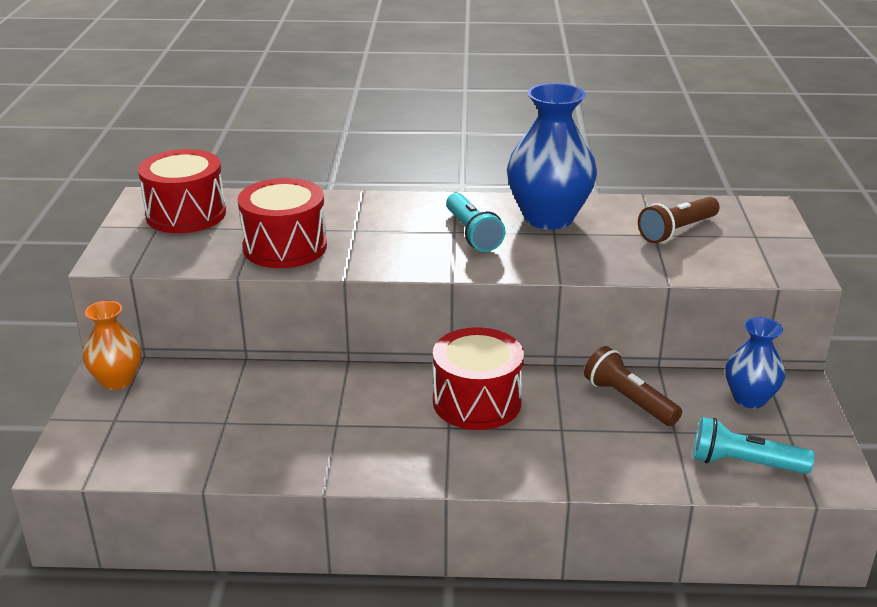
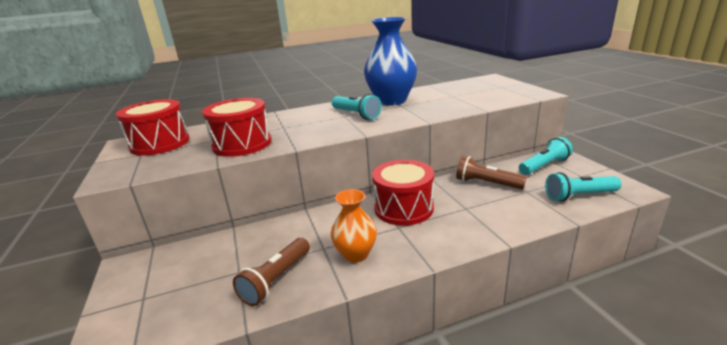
camera: 20 degrees left, 5 degrees down
(117, 380) = (136, 268): orange vase -> orange vase (355, 254)
(677, 231) = (462, 92): brown flashlight -> brown flashlight (276, 279)
(749, 398) = (544, 166): blue vase -> turquoise flashlight

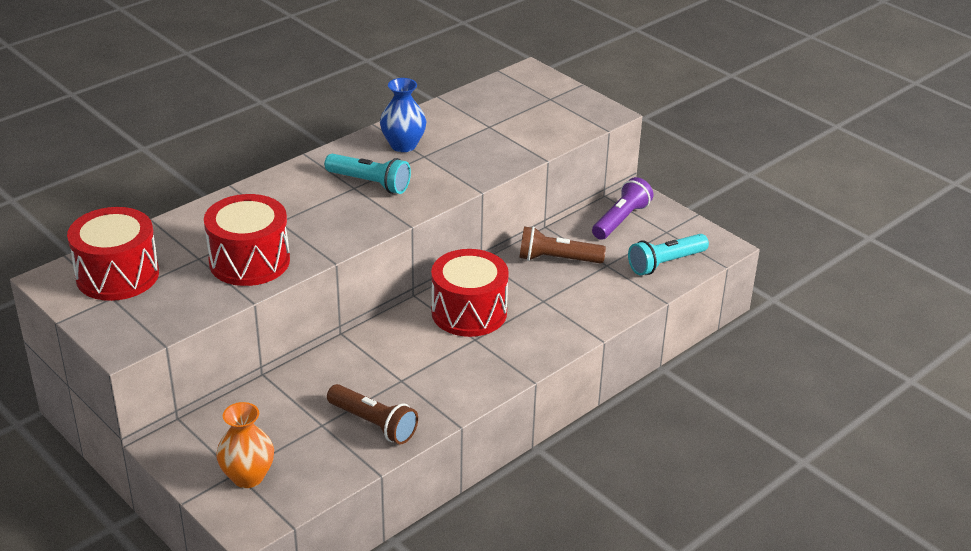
camera: 25 degrees left, 10 degrees up
(276, 279) = (373, 424): brown flashlight -> brown flashlight turned 60 degrees counterclockwise
(355, 254) = (443, 380): orange vase -> orange vase (248, 477)
(391, 101) = (403, 145): blue vase -> blue vase, size x0.59
(544, 166) = (621, 220): turquoise flashlight -> purple flashlight

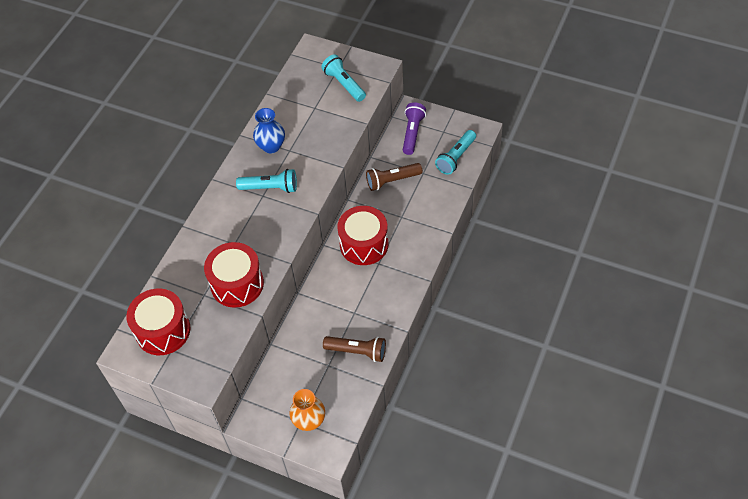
camera: 20 degrees left, 20 degrees up
(545, 115) = (344, 84): none -> turquoise flashlight

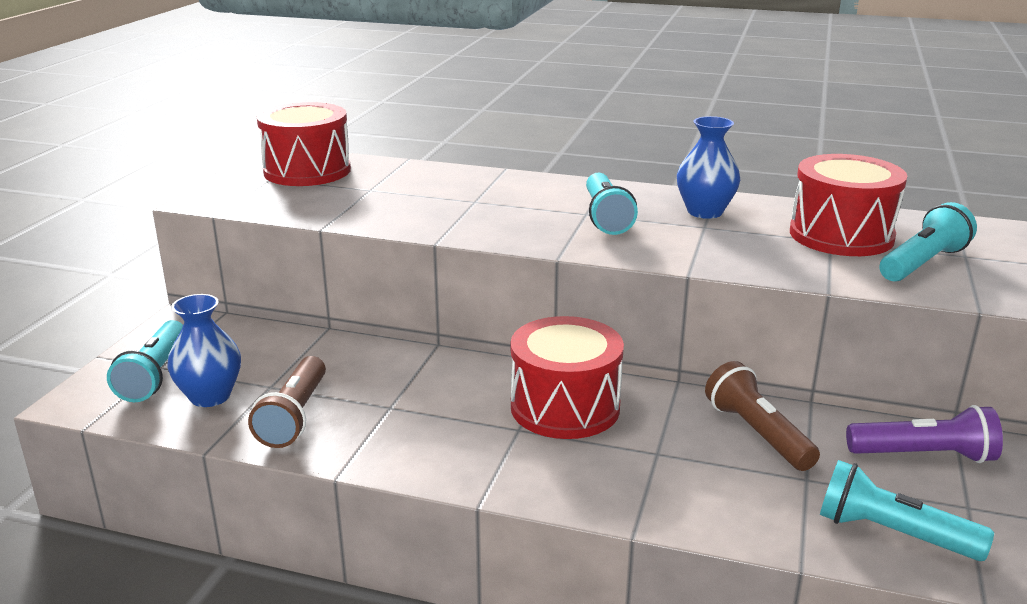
camera: 80 degrees right, 30 degrees down
(237, 284) = (389, 208): red drum -> red drum (841, 235)
(309, 421) = (155, 375): orange vase -> turquoise flashlight
(334, 391) = (210, 396): none -> blue vase

